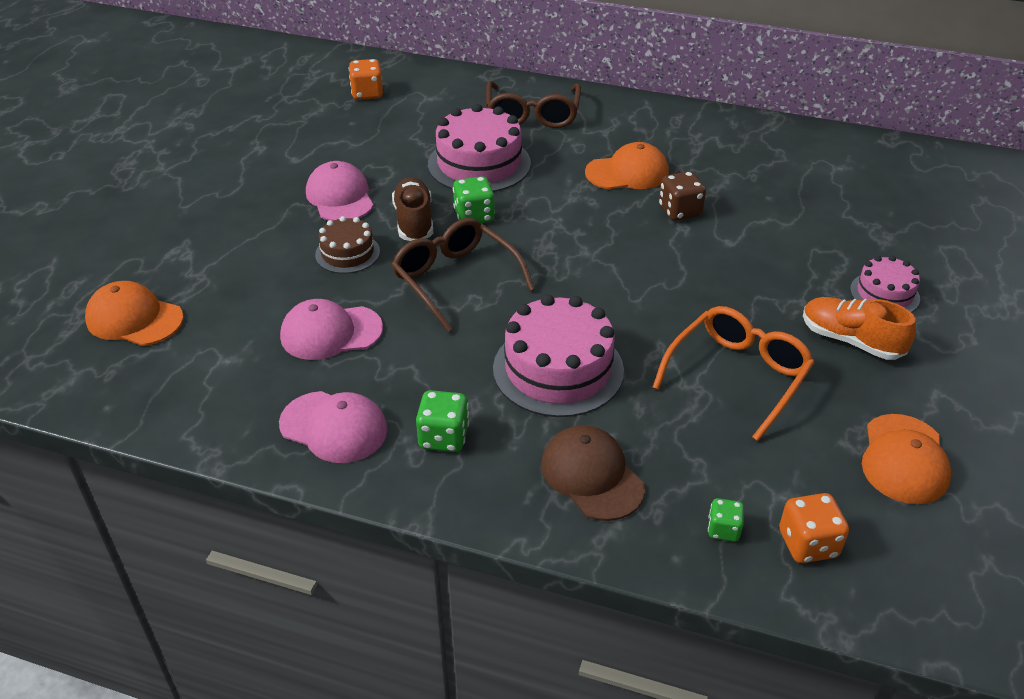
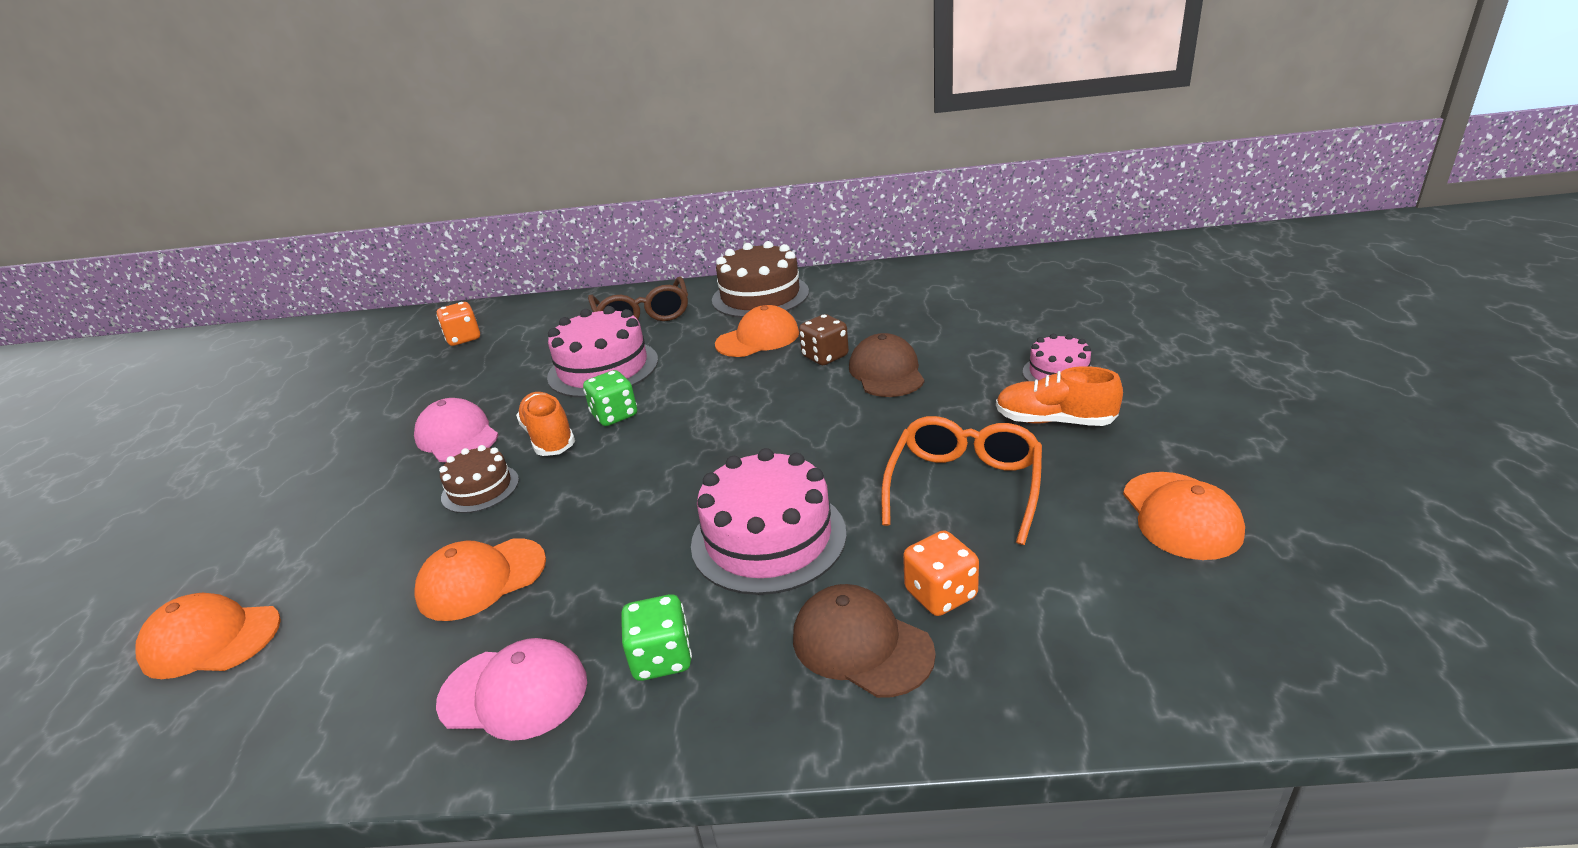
camera: 15 degrees left, 10 degrees down
(331, 332) = (481, 579): pink cap -> orange cap
(414, 222) = (549, 437): brown shoe -> orange shoe
(455, 280) = (616, 481): brown glasses -> none
(649, 124) = (760, 296): none -> brown cake
(723, 530) = (1044, 656): green dice -> none
(727, 245) = (886, 372): none -> brown cap
(808, 544) = (1145, 640): orange dice -> orange dice (940, 594)

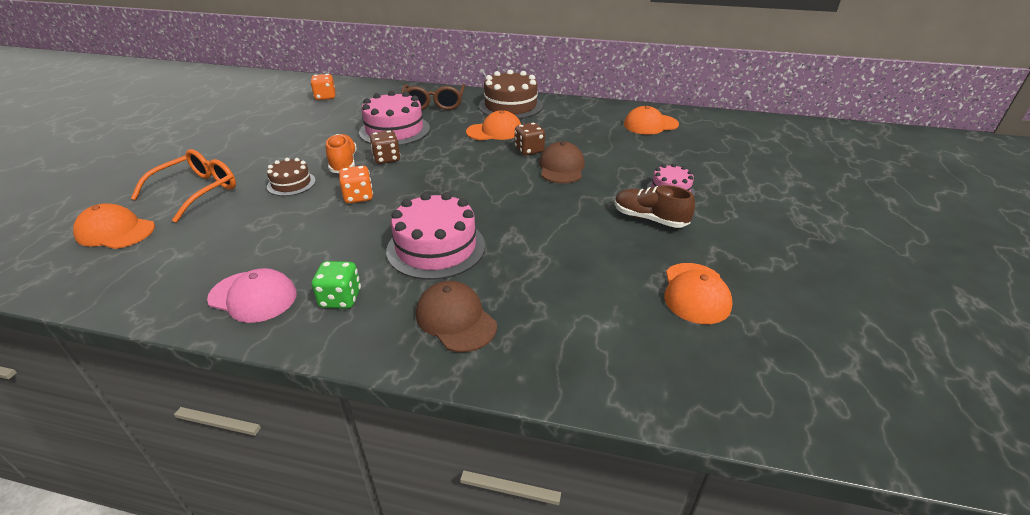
camera: 10 degrees right, 5 degrees up
(457, 436) = (293, 152): pink cap -> none
(481, 579) = (267, 233): orange cap -> orange cap (650, 125)
(614, 415) = (386, 159): green dice -> brown dice
(940, 594) = (518, 303): orange dice -> orange dice (358, 197)
(964, 486) = (569, 245): orange glasses -> orange glasses (197, 191)
(1054, 421) = (649, 219): orange shoe -> brown shoe

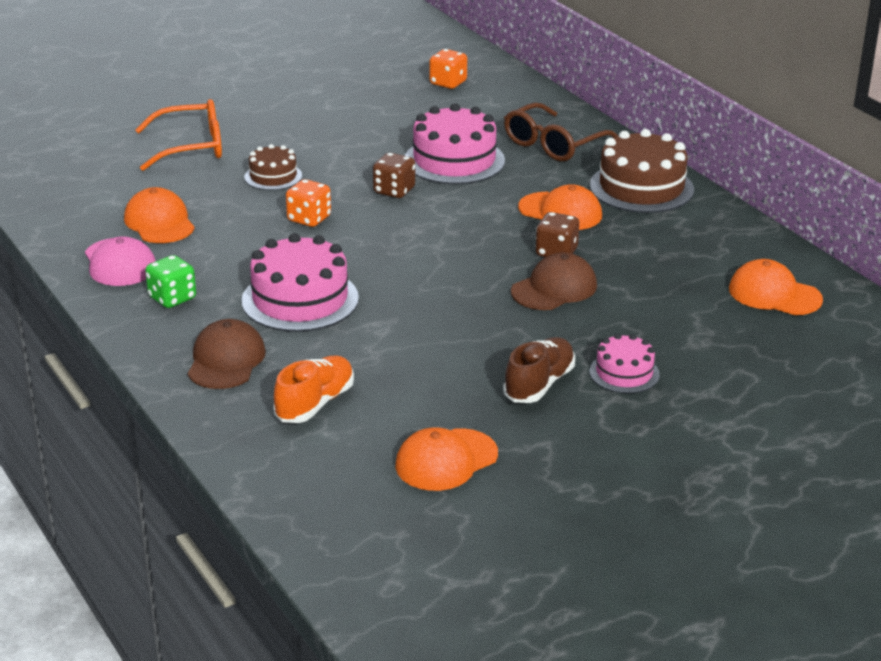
camera: 45 degrees right, 5 degrees down
(115, 231) = (95, 157): orange cap -> orange cap (159, 222)
(343, 163) = (347, 177): orange shoe -> orange shoe (315, 404)
(649, 219) = (539, 384): brown shoe -> brown shoe turned 45 degrees clockwise

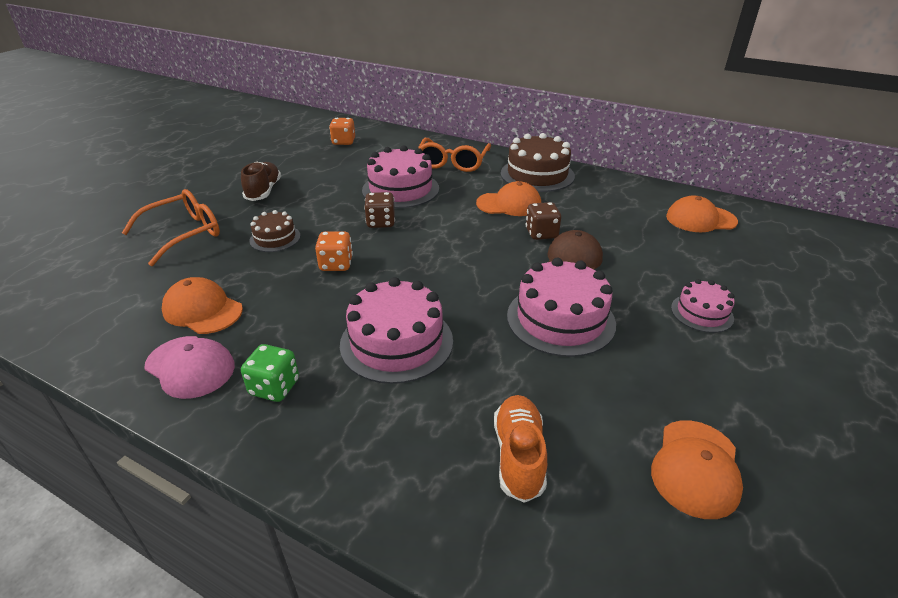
camera: 30 degrees left, 5 degrees up
(226, 360) = (387, 441): brown cap -> none
(471, 331) = (560, 319): none -> pink cake
(539, 384) = (663, 348): brown shoe -> brown shoe (263, 191)
(553, 144) = (453, 162): brown glasses -> orange glasses

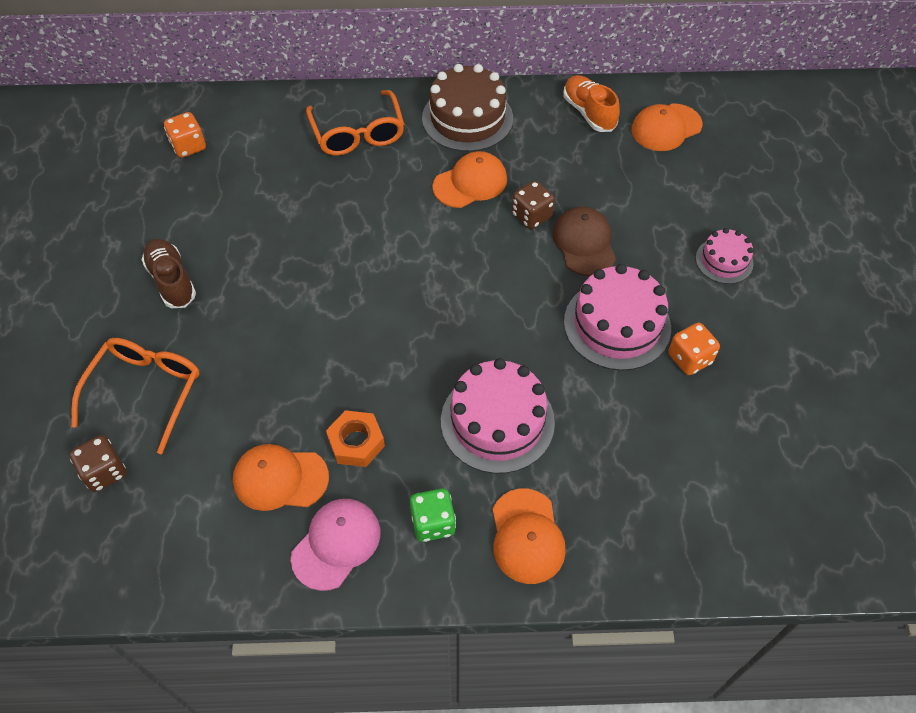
camera: 30 degrees left, 20 degrees up
(190, 367) = (336, 544): pink cap -> pink cap turned 60 degrees counterclockwise
(275, 238) = (260, 349): brown cake -> none
(277, 311) = (356, 443): none -> orange nut
(336, 264) = (361, 355): orange dice -> orange dice (689, 359)
(381, 222) = (356, 272): brown dice -> brown dice (104, 472)
(400, 189) = (334, 208): pink cake -> none
(519, 456) = (669, 480): orange shoe -> orange shoe (589, 113)
(696, 468) = (789, 424): orange cap -> orange cap (527, 536)

